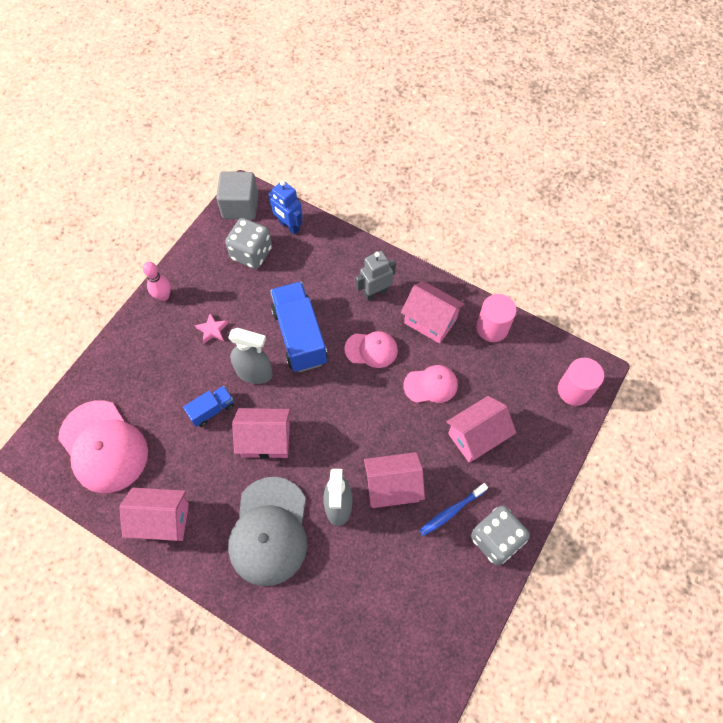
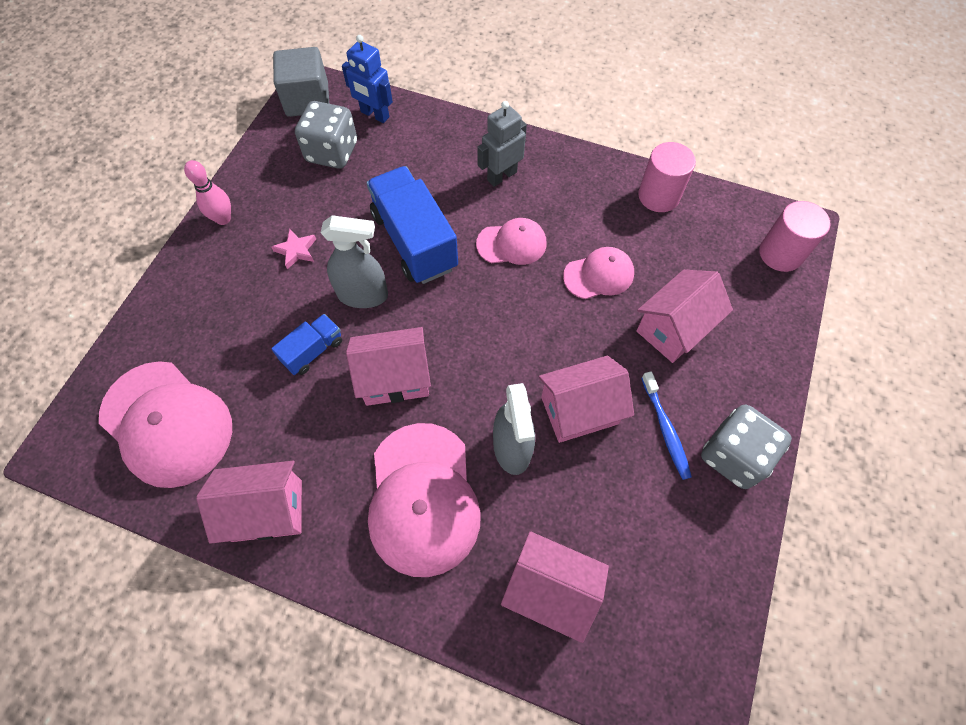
camera: 10 degrees left, 0 degrees up
(269, 531) = (423, 498): grey cap -> pink cap
(430, 321) = (579, 199): pink house -> pink house (550, 589)
(451, 511) = (665, 429): blue toothbrush -> blue toothbrush turned 60 degrees counterclockwise

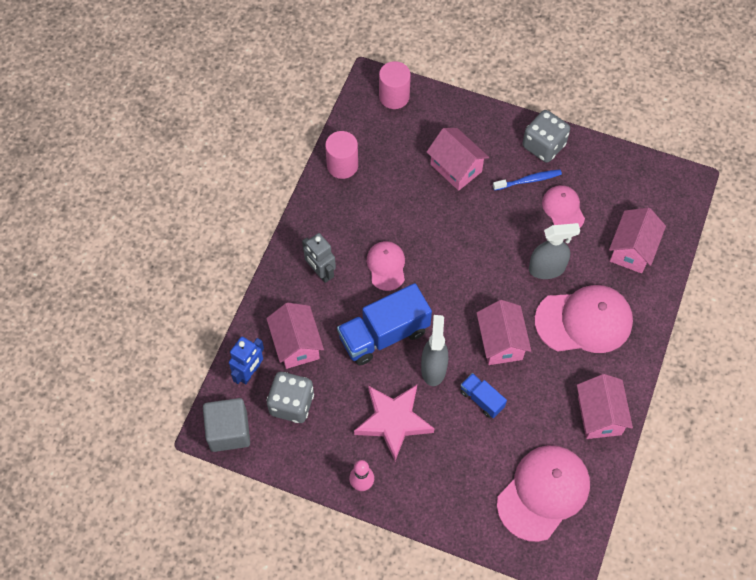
camera: 90 degrees left, 0 degrees up
(296, 250) = (393, 421): pink star -> pink star, size x2.26
(579, 410) = (518, 228): pink house -> pink house (296, 344)
(599, 275) = (413, 210): pink cap -> pink cap (563, 209)

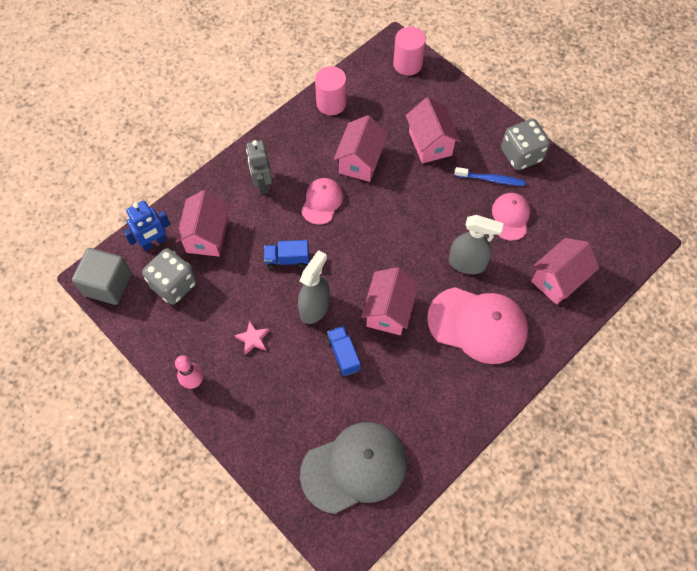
camera: 25 degrees right, 0 degrees up
(384, 334) = (287, 259): blue truck -> blue truck, size x0.51
(393, 421) = (253, 339): pink star -> pink star, size x0.44
(543, 493) = (354, 467): pink cap -> grey cap
(599, 415) = (447, 419): pink house -> pink house (360, 161)

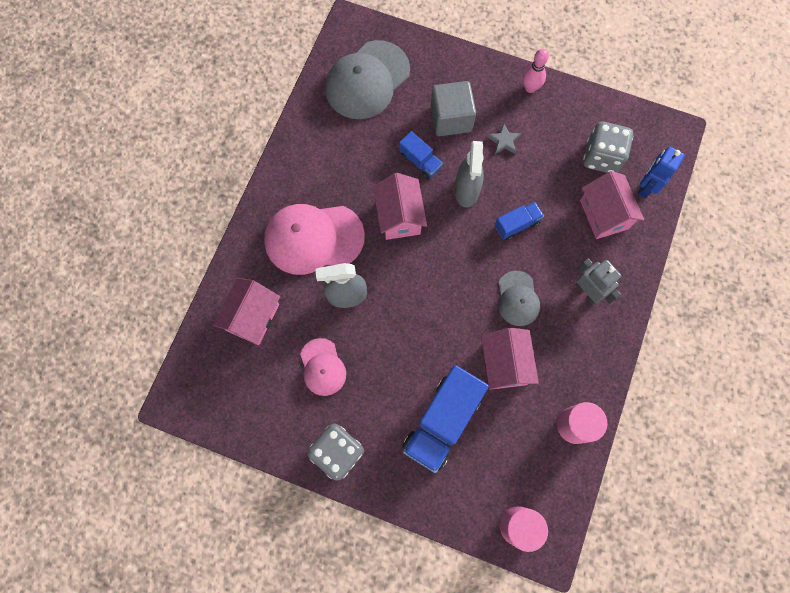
camera: 155 degrees right, 10 degrees up
(108, 284) = (657, 132): grey cube -> grey cube (451, 119)
(253, 339) = (504, 141): pink star -> grey star
(322, 202) = (518, 298): pink cap -> grey cap
(430, 143) = (442, 421): pink house -> blue truck
(491, 179) = (359, 404): blue toothbrush -> none

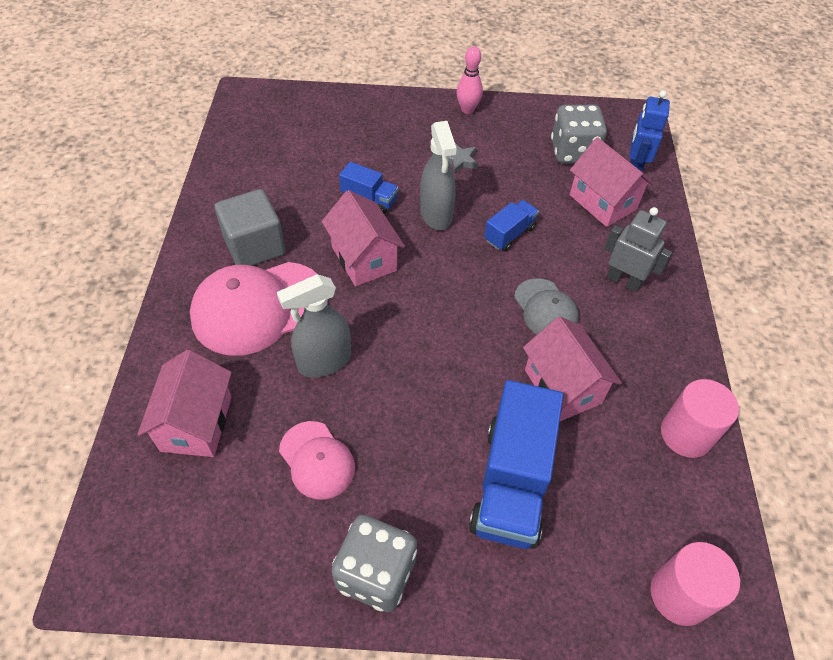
camera: 20 degrees left, 20 degrees down
(367, 80) = (280, 138): grey cap -> none
(451, 119) = (390, 153): grey cube -> grey cube (254, 246)

